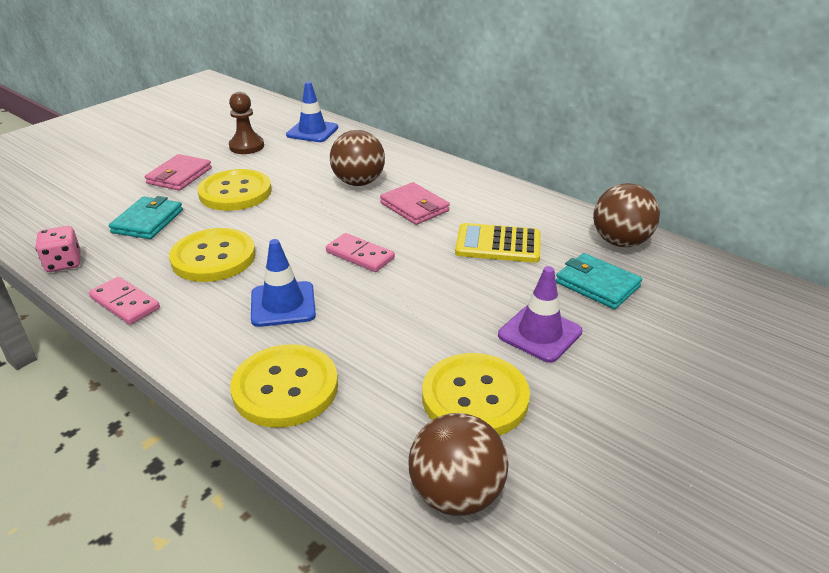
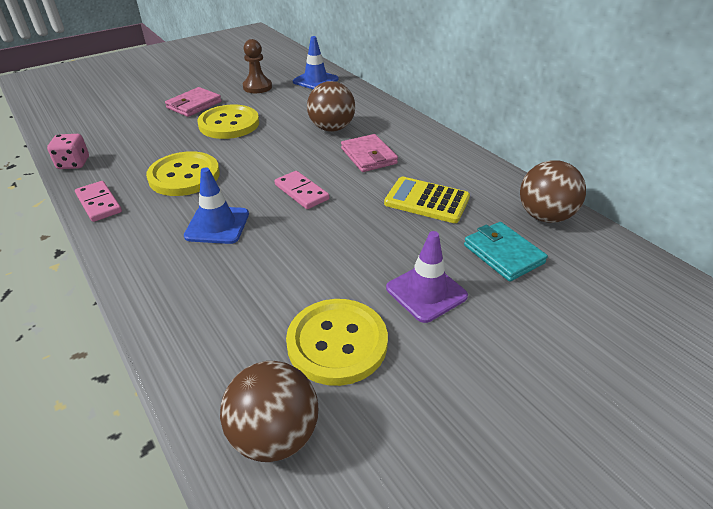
camera: 15 degrees right, 5 degrees up
(148, 221) = (151, 139): turquoise wallet -> none
(285, 388) = (181, 300): yellow button -> none

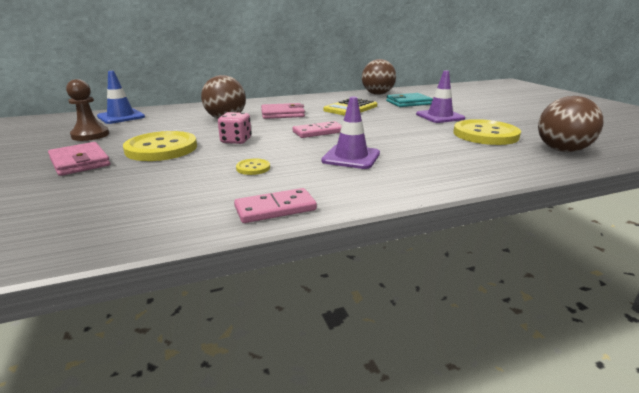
camera: 75 degrees left, 15 degrees down
(73, 163) = (144, 232): pink dice -> pink dice (236, 141)
(184, 176) = (253, 168): yellow button -> yellow button, size x0.44
(217, 225) = (351, 157): blue traffic cone -> purple traffic cone

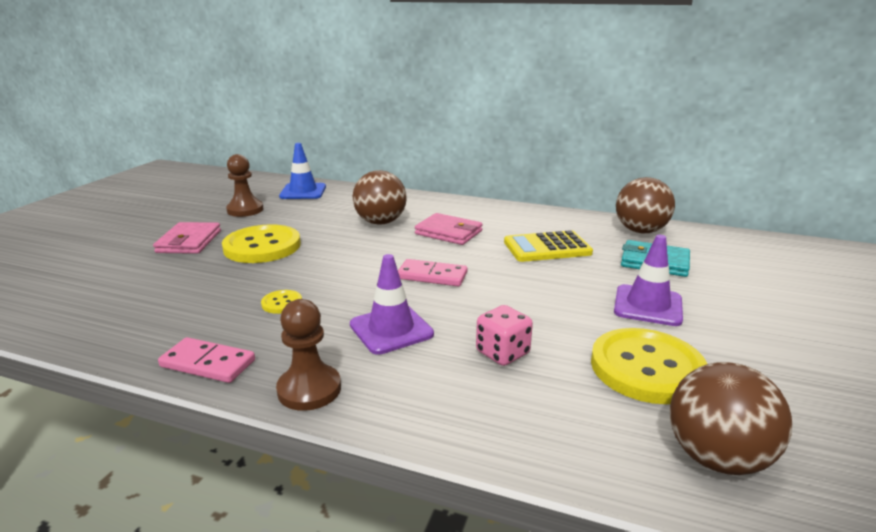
camera: 40 degrees right, 0 degrees up
(236, 141) = (333, 259): pink dice -> pink dice (502, 353)
(369, 193) = (309, 389): none -> brown pawn

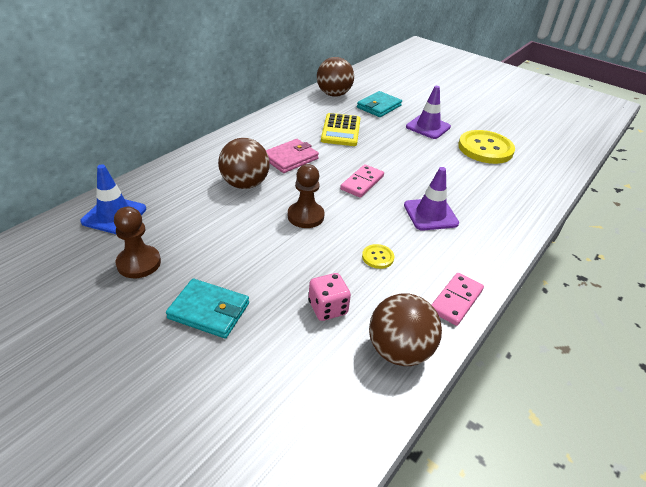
camera: 75 degrees left, 15 degrees up
(189, 241) = (209, 311): pink wallet -> turquoise wallet
(262, 246) = (257, 258): yellow button -> none
(309, 389) = (491, 257): brown pawn -> brown pawn (305, 216)
(502, 353) = (465, 183): pink dice -> pink dice (327, 308)
(716, 458) = (547, 157): brown ball -> brown ball (399, 351)

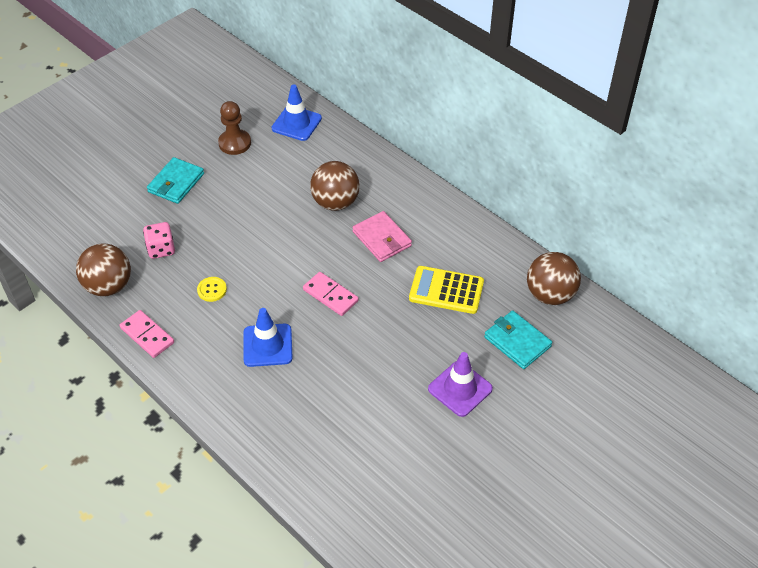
camera: 100 degrees right, 10 degrees up
(305, 216) = (278, 244): brown pawn -> none
(430, 214) = (267, 345): purple traffic cone -> blue traffic cone
(485, 149) = (401, 443): yellow button -> none

